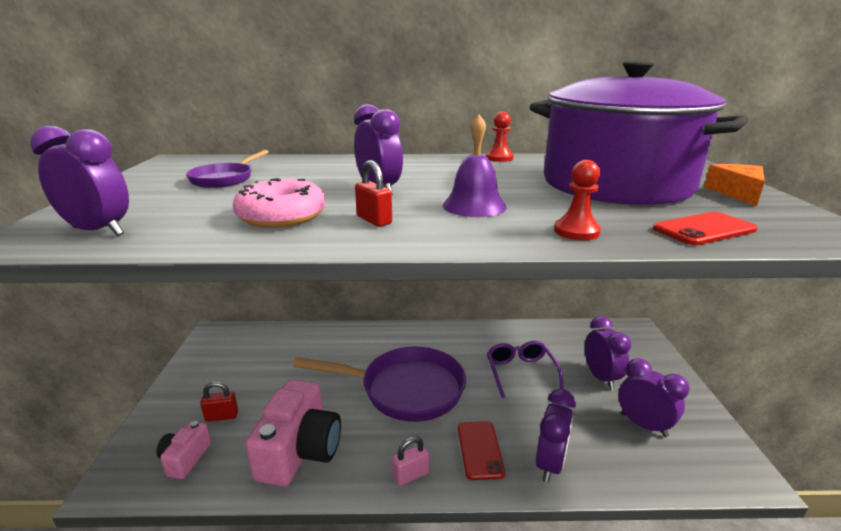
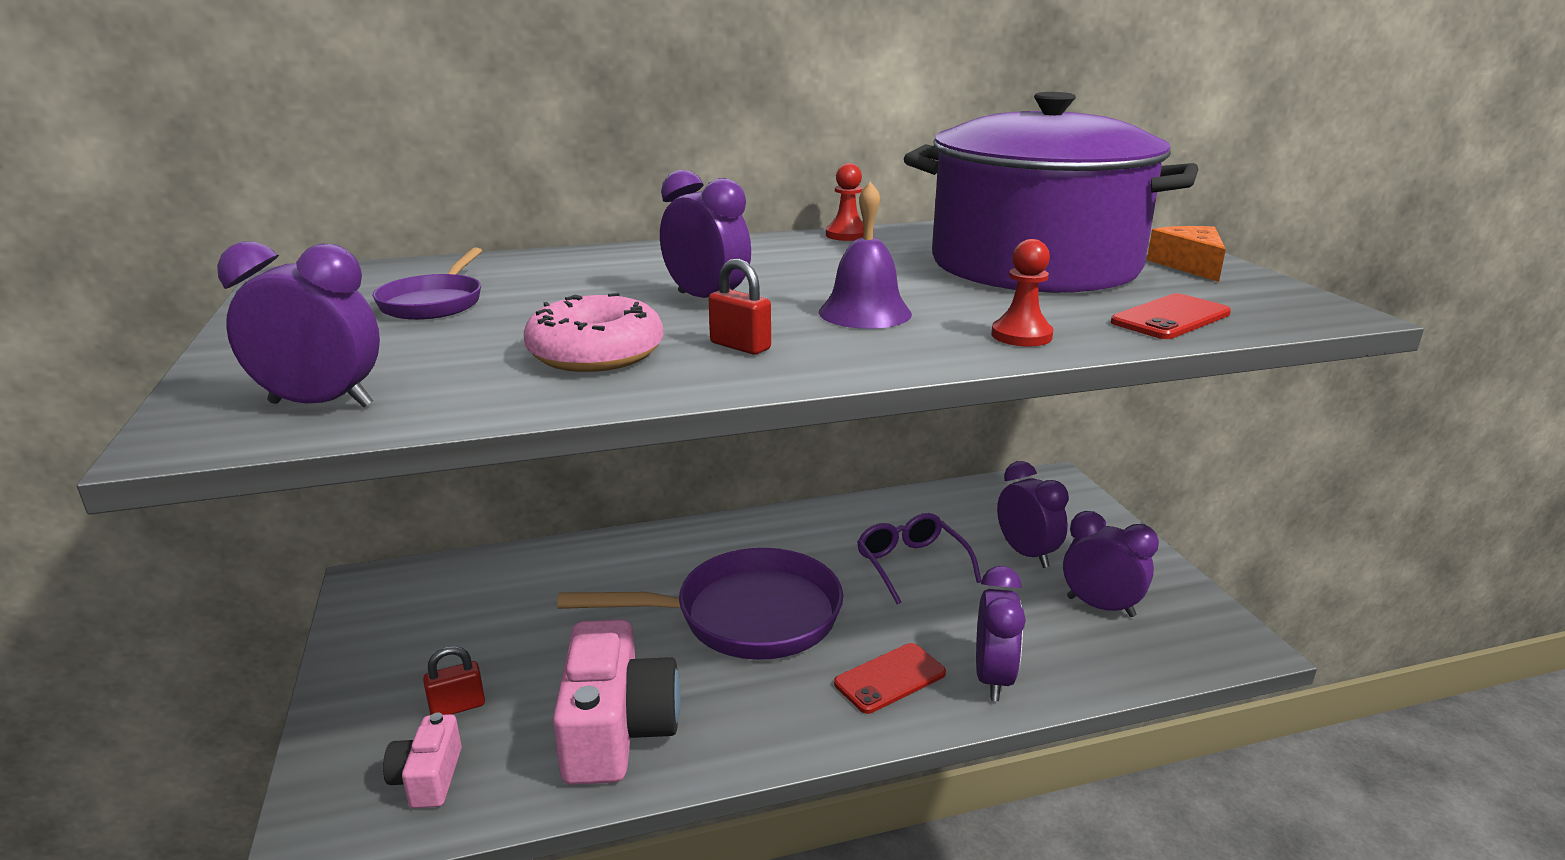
camera: 15 degrees left, 0 degrees up
(411, 475) = (803, 730): pink padlock -> none
(479, 449) = (890, 678): red phone -> red phone turned 75 degrees clockwise

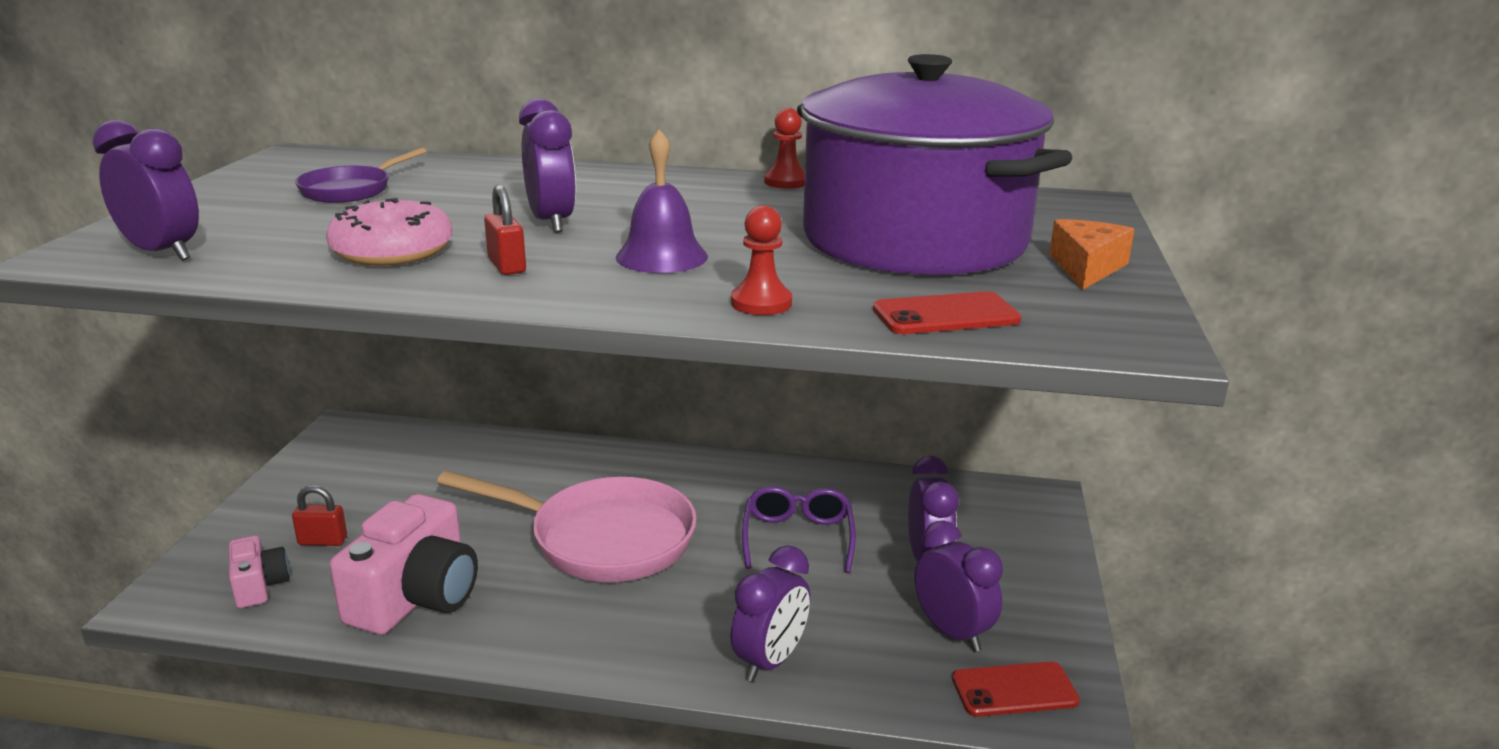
camera: 25 degrees right, 0 degrees up
(428, 778) = (259, 586): pink camera -> pink camera turned 135 degrees clockwise
(746, 617) = (602, 539): purple pan -> pink pan
(890, 678) = (674, 630): red phone -> red phone (1014, 690)

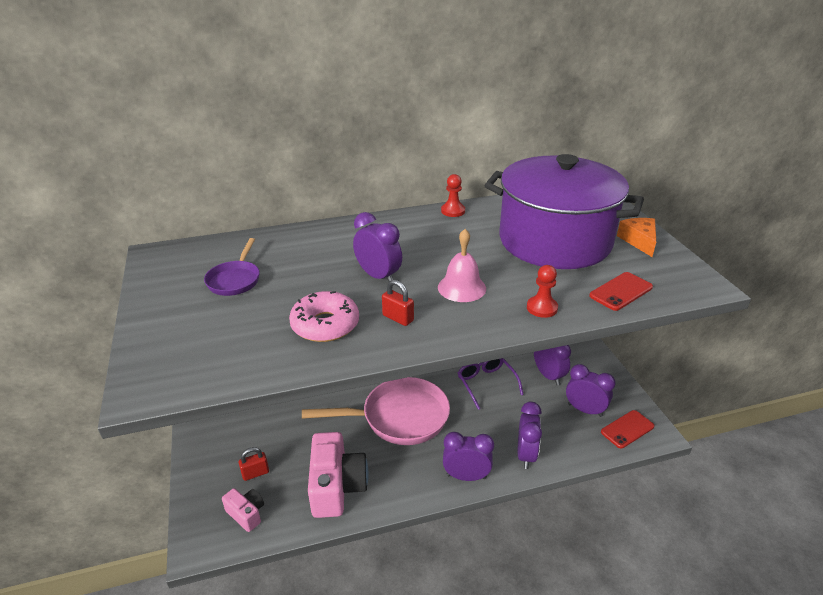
camera: 25 degrees left, 10 degrees up
(162, 253) = (196, 368): purple clock -> purple clock (466, 476)
(661, 256) = (461, 287): purple bell -> pink bell

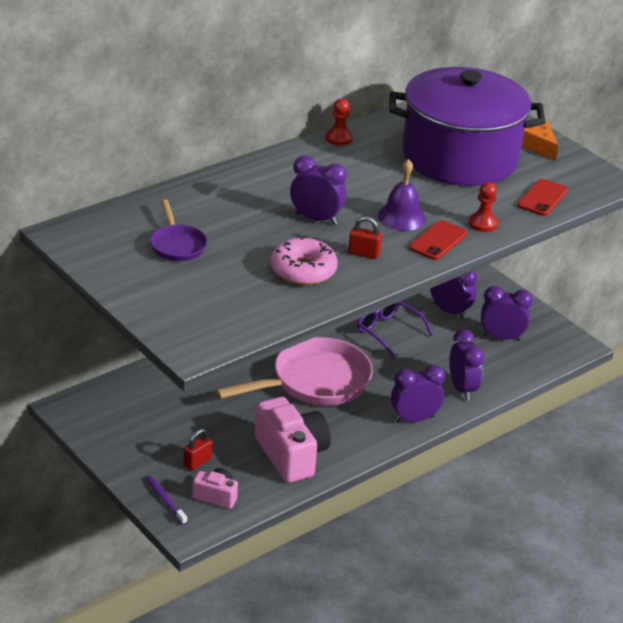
camera: 25 degrees left, 0 degrees up
(203, 506) = (165, 500): none -> purple toothbrush
(461, 287) = (401, 217): pink bell -> purple bell
(627, 429) = (549, 347): red phone -> red phone (438, 241)

